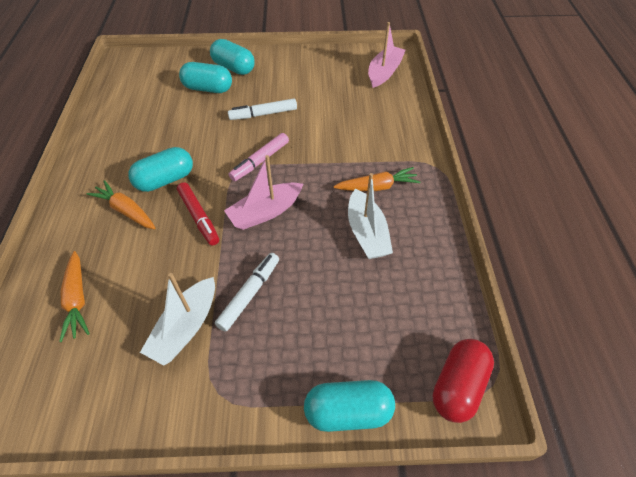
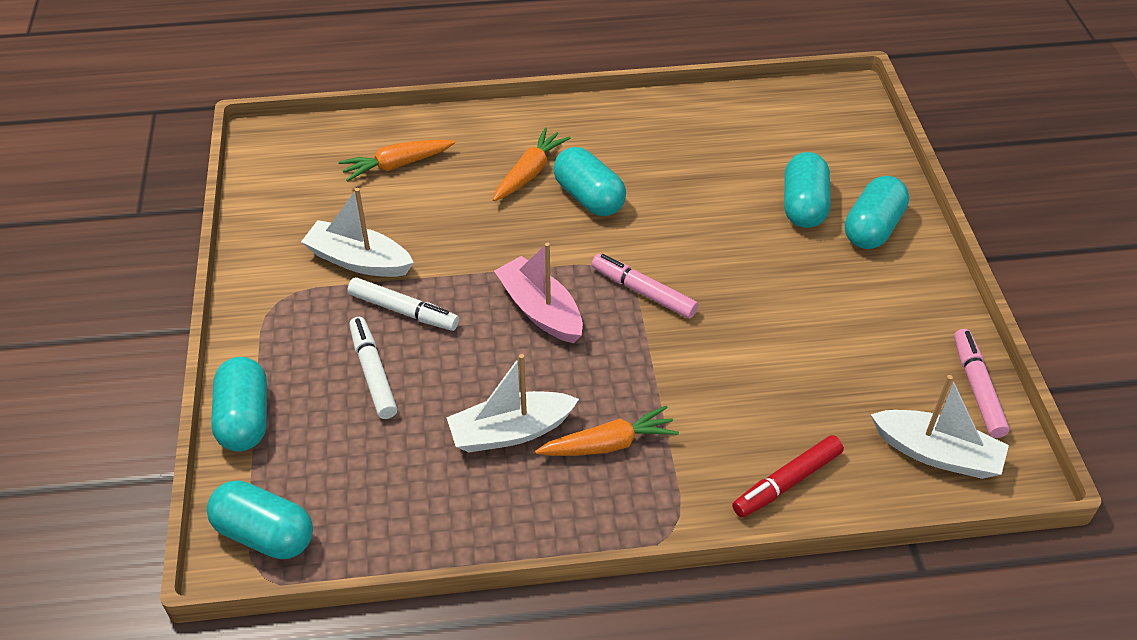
camera: 85 degrees right, 5 degrees down
(199, 217) = (525, 243): red marker -> red marker (787, 482)
(263, 114) = (756, 282): white marker -> white marker (373, 373)
(347, 55) = (977, 388): none -> pink marker
(377, 187) = (609, 444): orange carrot -> orange carrot turned 90 degrees counterclockwise
(384, 72) = (937, 453): pink boat -> white boat
(458, 386) = (265, 534): red capsule -> turquoise capsule

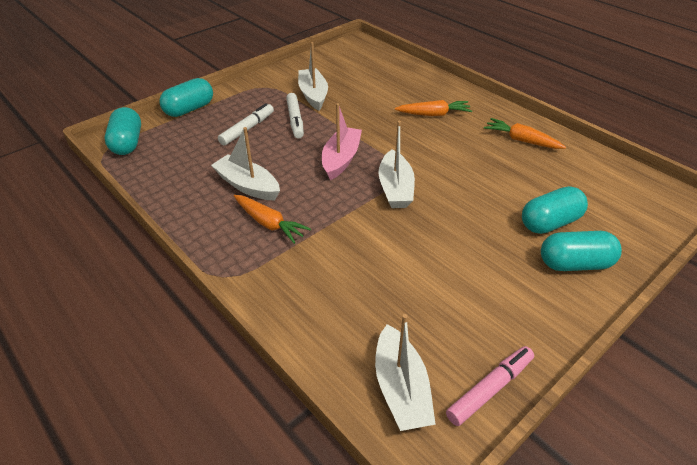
camera: 55 degrees right, 5 degrees down
(397, 165) = (386, 78): orange carrot -> orange carrot (521, 140)
(589, 197) = (442, 140): turquoise capsule -> none
(643, 292) = (395, 188): pink marker -> white boat
(787, 482) = (304, 313): red marker -> none

